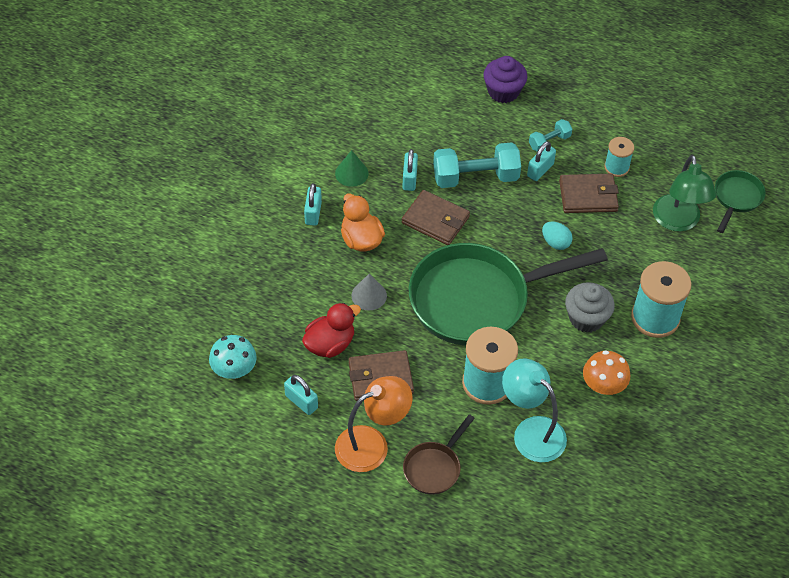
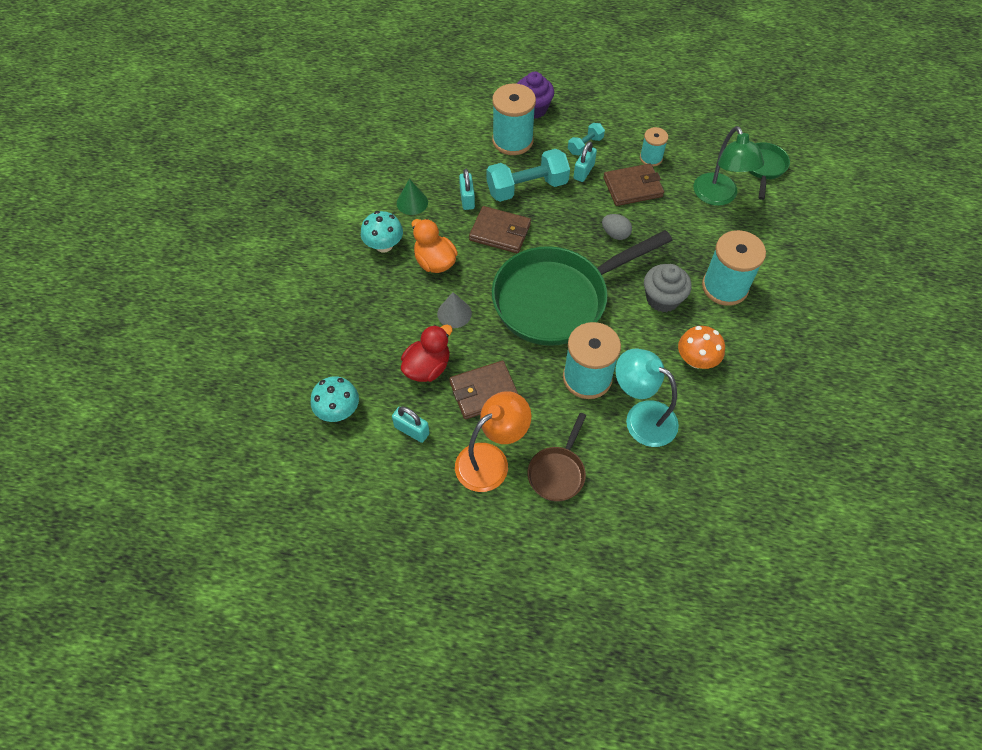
camera: 10 degrees left, 5 degrees up
(313, 213) = (384, 245): turquoise padlock -> turquoise mushroom
(473, 123) = (512, 140): none -> turquoise spool
(555, 243) = (615, 234): turquoise egg -> grey egg

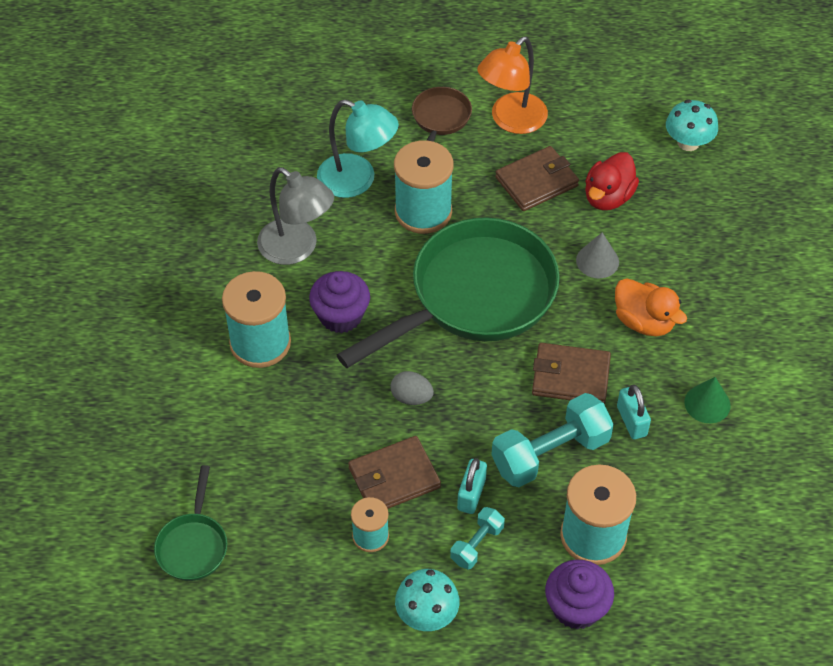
camera: 170 degrees right, 5 degrees down
(384, 245) = (719, 335): turquoise mushroom -> turquoise mushroom (427, 614)
(412, 430) = (602, 135): turquoise padlock -> none
(662, 299) = (341, 316): grey cupcake -> purple cupcake
(696, 360) = (297, 248): orange mushroom -> grey lamp
(718, 197) = (265, 481): green lamp -> none

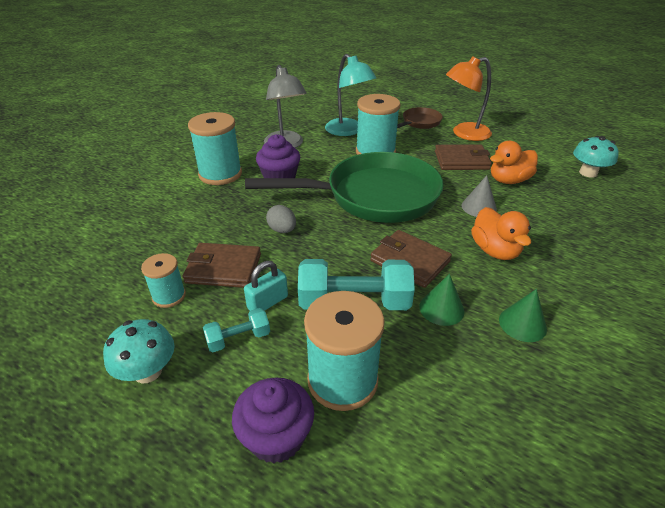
camera: 30 degrees right, 15 degrees down
(193, 545) = (59, 250): green pan -> none
(608, 197) = (508, 180): red duck -> orange duck
(631, 421) = (441, 308): turquoise padlock -> green cone

